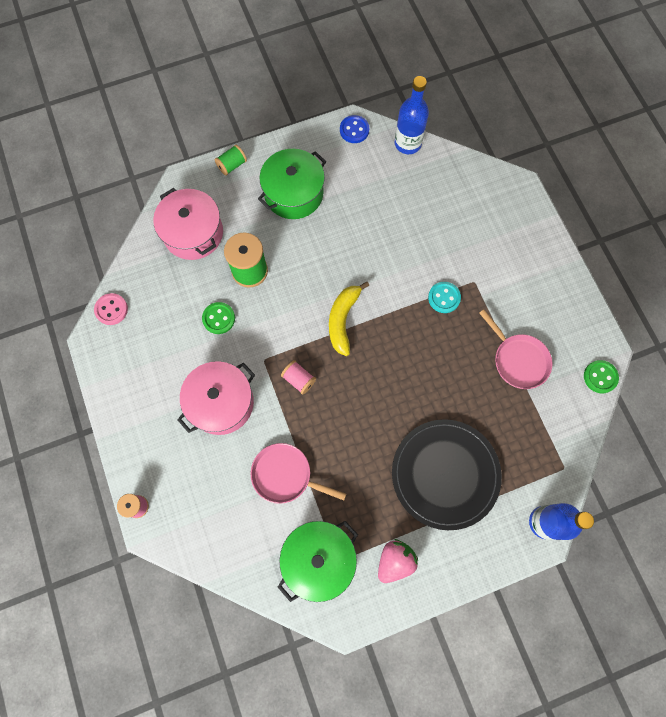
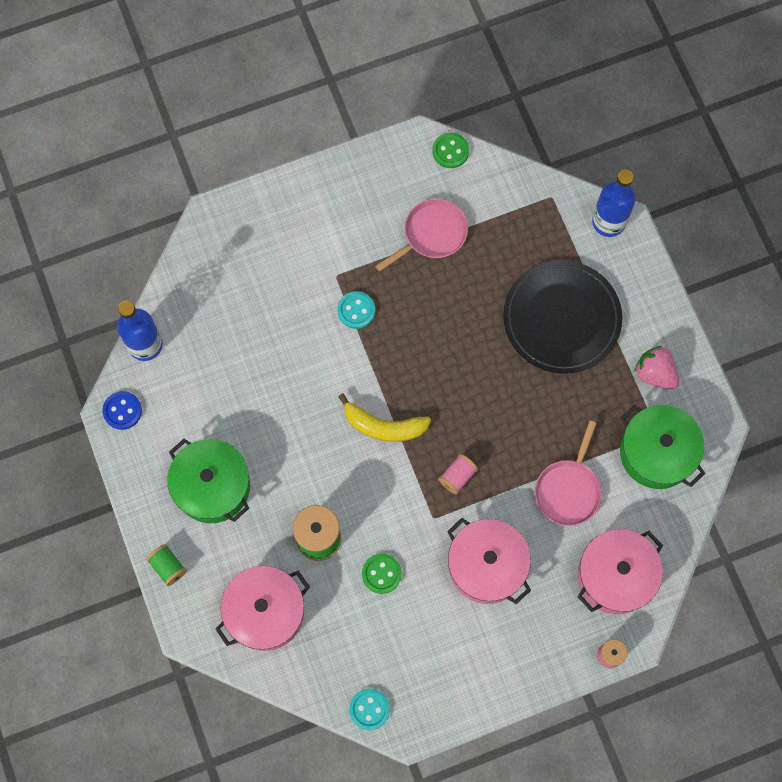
camera: 90 degrees left, 0 degrees up
(111, 309) = (369, 709): pink button -> turquoise button
(206, 515) = (615, 576): none -> pink pot

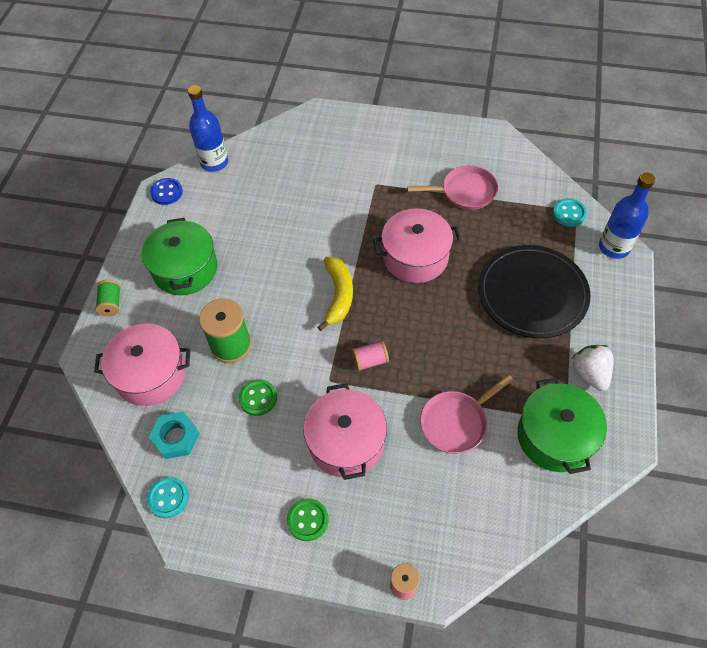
camera: 35 degrees right, 15 degrees down
(335, 655) = (176, 437): none -> turquoise nut
(356, 310) = (374, 211): turquoise button -> turquoise button (569, 213)
(383, 426) = (338, 295): yellow banana -> yellow banana turned 135 degrees counterclockwise
(450, 151) = (514, 149): green button -> green button (307, 520)
(615, 576) = (453, 517): pink pot -> pink pot (415, 257)
(655, 373) = (590, 373): pink strawberry -> white strawberry

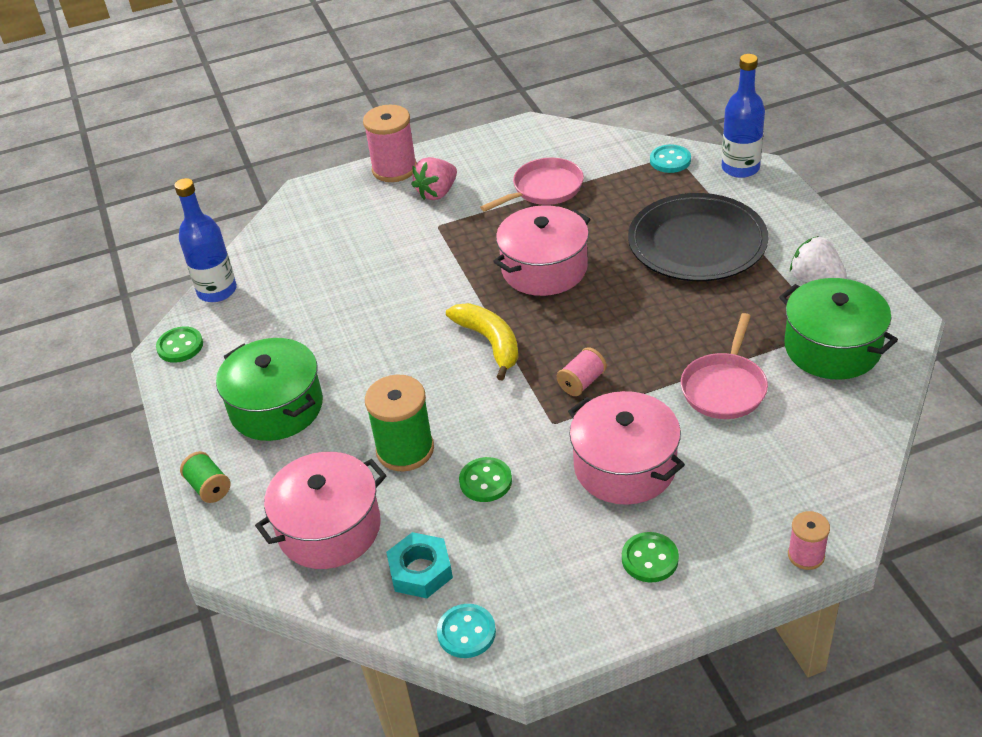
camera: 30 degrees left, 15 degrees down
(166, 192) = (180, 346): blue button -> green button
(383, 123) = (394, 169): none -> pink spool
(395, 157) = (437, 193): none -> pink strawberry

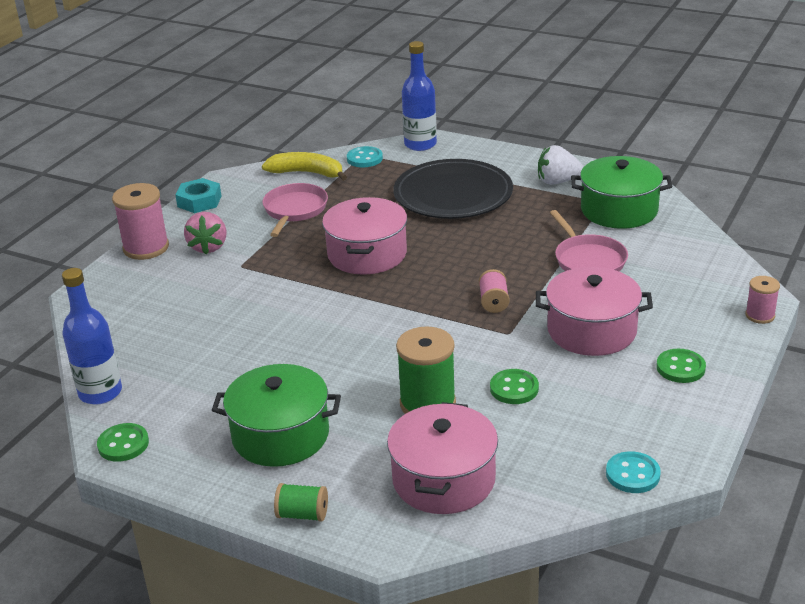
camera: 45 degrees left, 10 degrees down
(420, 571) = (549, 462): turquoise nut -> turquoise nut (199, 201)
(490, 342) = (392, 312): yellow banana -> yellow banana (307, 173)

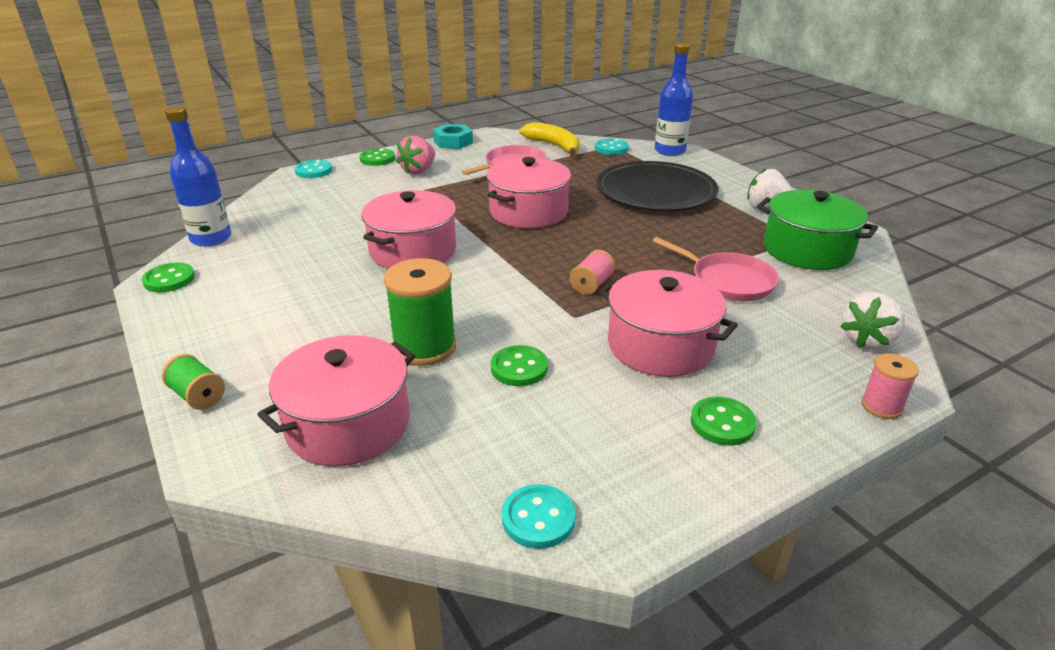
camera: 30 degrees right, 0 degrees up
(96, 285) = (314, 171): none -> turquoise button
(146, 248) = (377, 159): pink spool -> green button
(280, 435) = (277, 321): green pot -> none
(312, 329) = (413, 251): none -> pink pot
(588, 260) = (727, 281): pink pan -> pink pan turned 60 degrees counterclockwise
(716, 271) = (867, 340): none -> white strawberry

